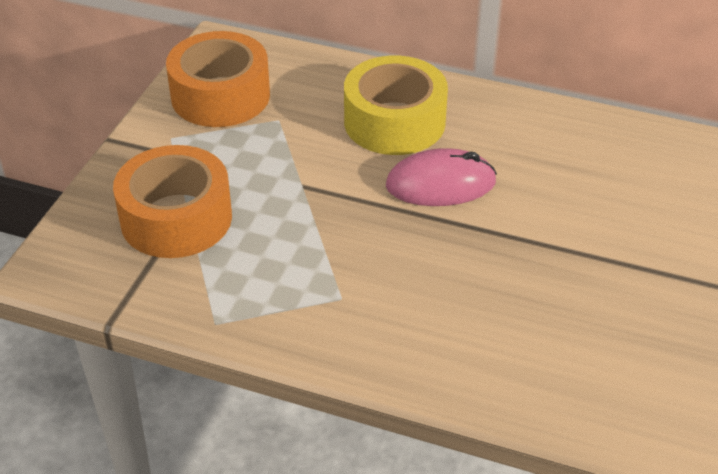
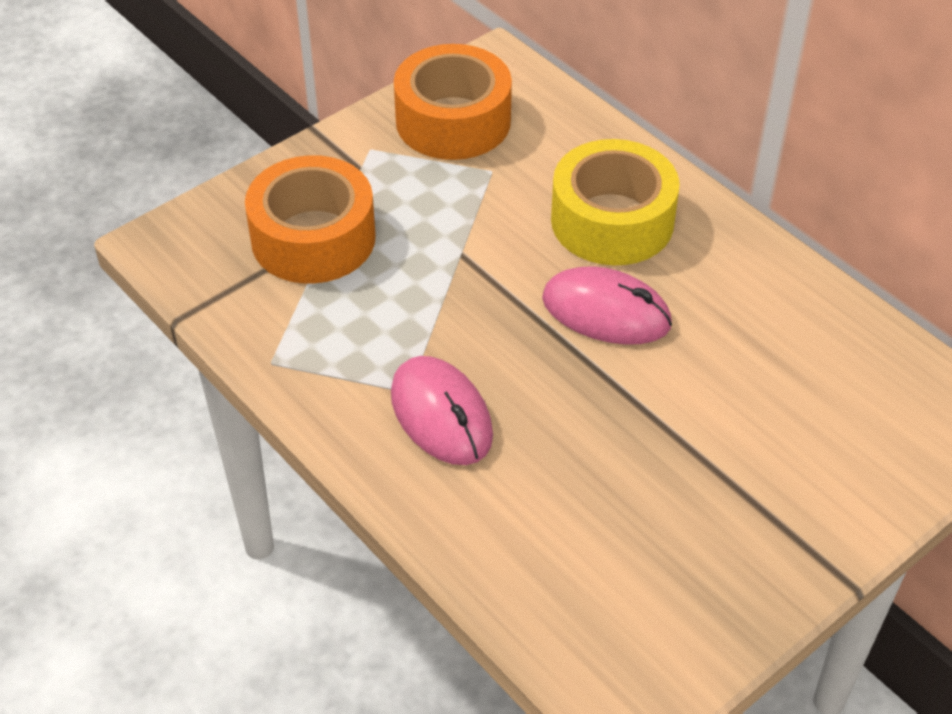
camera: 30 degrees right, 5 degrees up
(380, 304) = (441, 415): none -> pink mouse

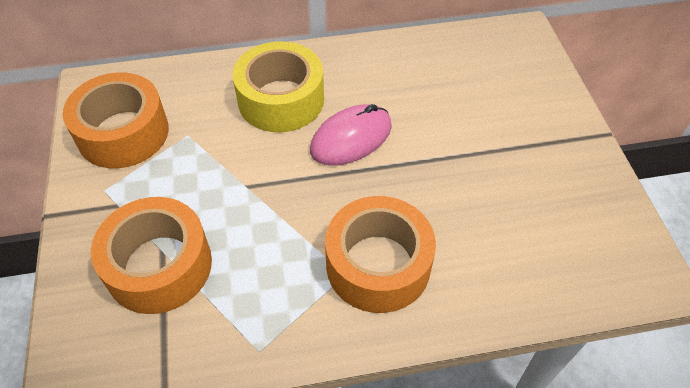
camera: 60 degrees left, 5 degrees up
(441, 415) = (378, 265): pink mouse -> orange tape

